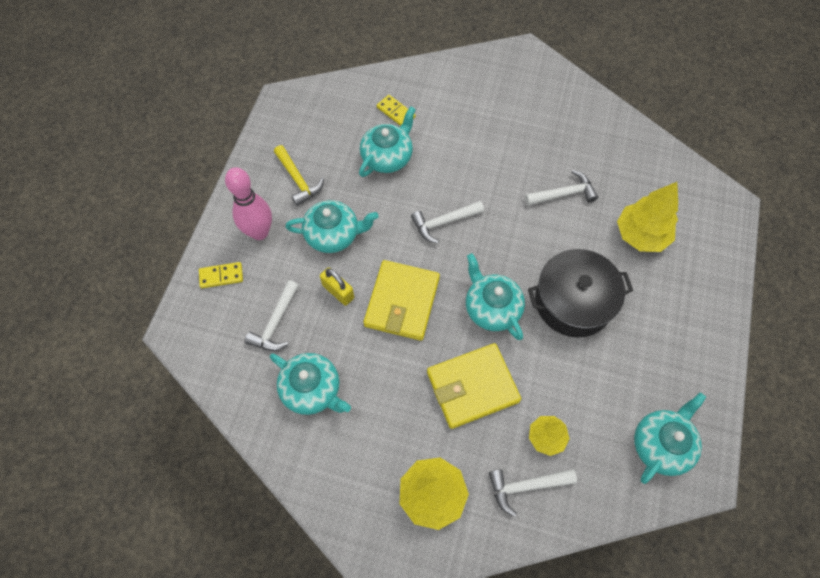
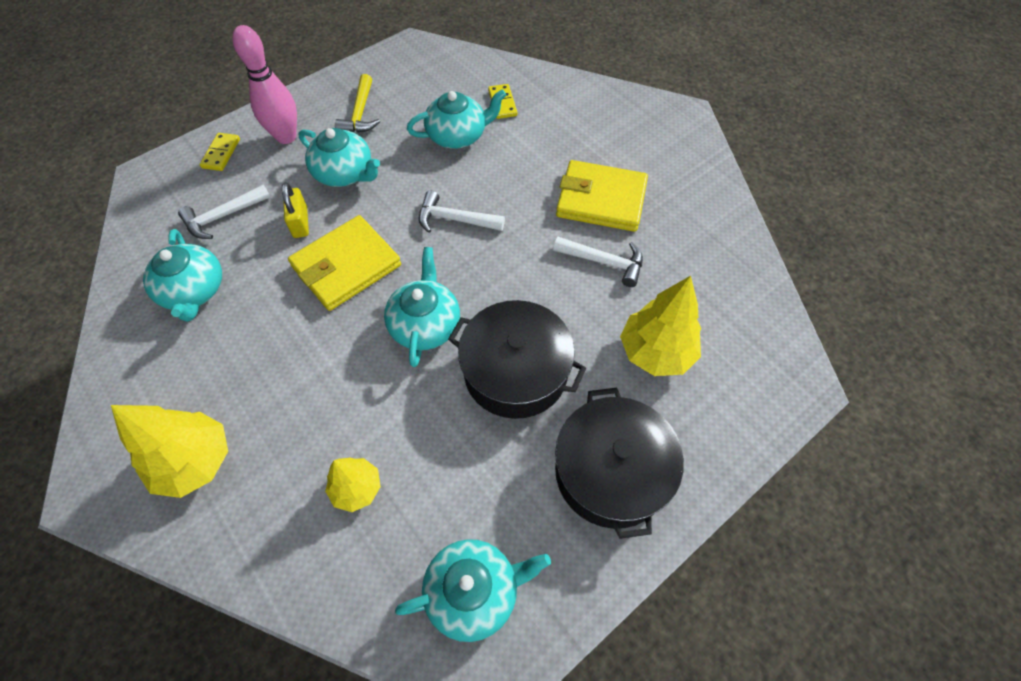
camera: 35 degrees right, 5 degrees down
(221, 276) = (221, 153): yellow domino -> yellow domino turned 75 degrees clockwise
(472, 387) = (333, 386): yellow wallet -> yellow wallet (601, 200)
(526, 486) = (288, 523): white hammer -> none
(675, 325) = (611, 472): none -> black pot

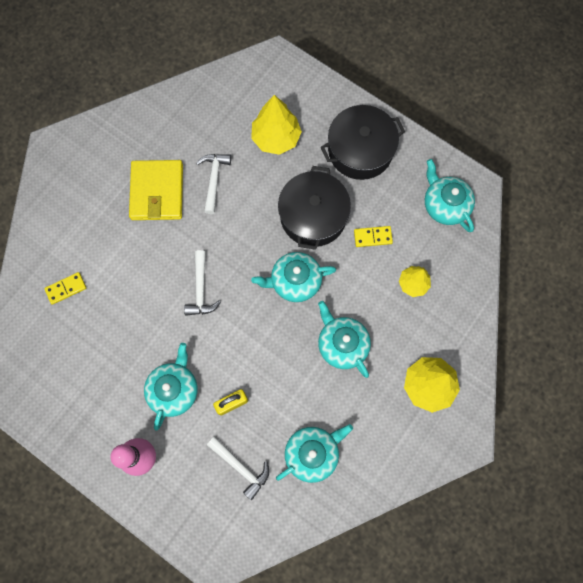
camera: 105 degrees left, 15 degrees up
(221, 153) = (175, 505): yellow domino -> yellow domino (372, 237)
(346, 266) = (262, 352): yellow wallet -> none
(360, 113) = (102, 404): yellow hammer -> none
(458, 136) = (112, 313): turquoise teapot -> turquoise teapot (342, 344)

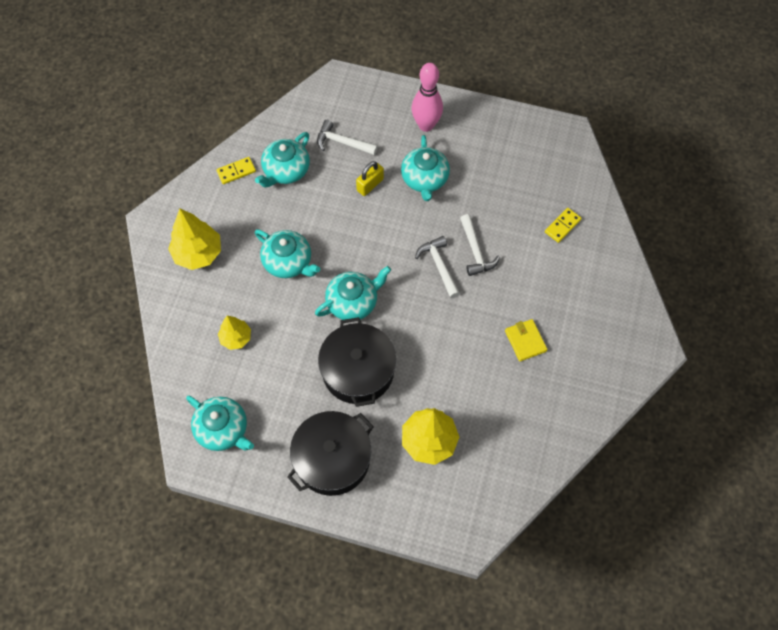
camera: 160 degrees right, 10 degrees down
(157, 192) = (525, 341): yellow wallet -> yellow wallet, size x0.56
(214, 180) = (474, 373): white hammer -> white hammer (475, 251)
(372, 237) = (290, 370): yellow domino -> yellow domino (236, 171)

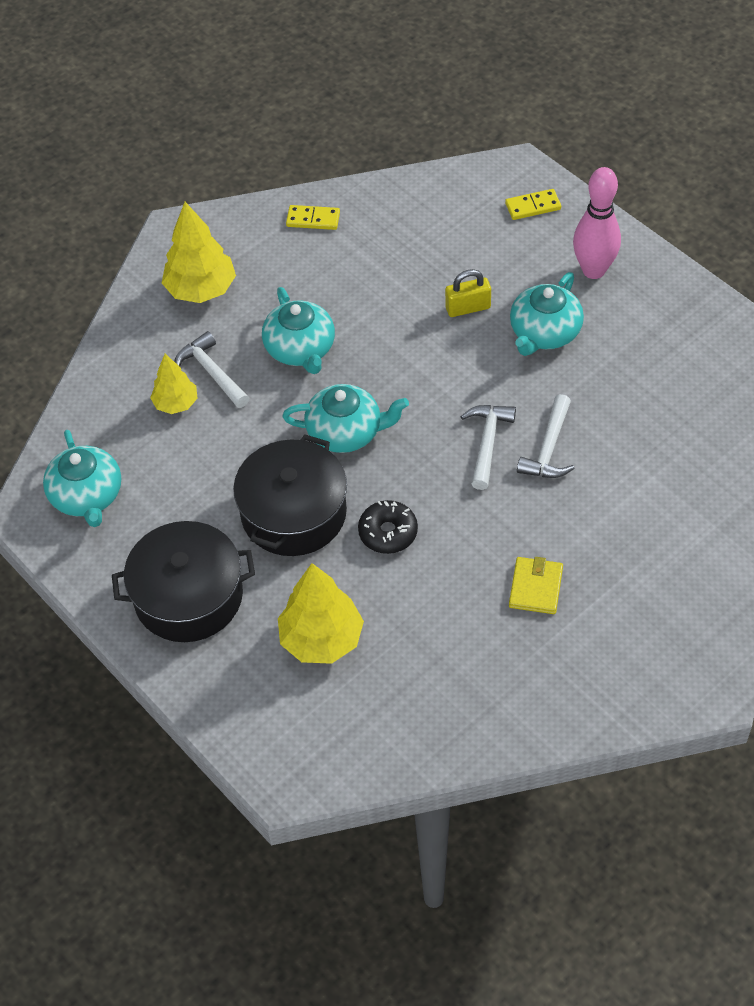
camera: 35 degrees right, 10 degrees down
(285, 170) = (374, 244): turquoise teapot -> none
(342, 142) = (469, 244): white hammer -> white hammer (212, 372)
(421, 353) = (388, 532): none -> black donut
(562, 226) = (692, 474): yellow domino -> yellow domino (533, 206)

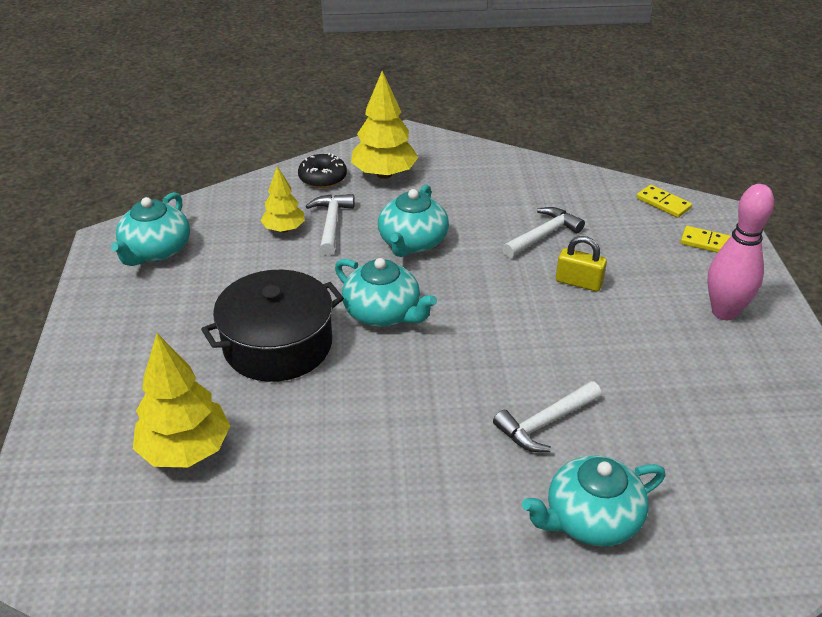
camera: 35 degrees right, 15 degrees down
(188, 596) = (134, 354): black pot -> none
(313, 219) = (513, 172): yellow domino -> yellow domino (663, 203)
(388, 532) = (333, 403): black donut -> black donut (322, 178)
(487, 443) = (492, 387): white hammer -> white hammer (543, 235)
(535, 587) = (411, 533): yellow wallet -> none
(544, 333) = (630, 333): turquoise teapot -> turquoise teapot (591, 519)

